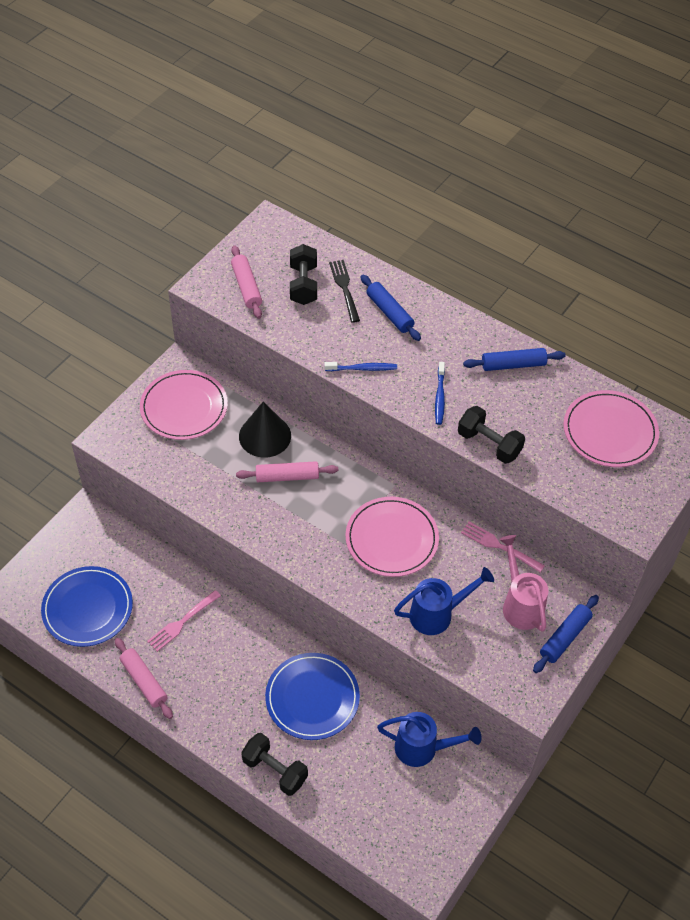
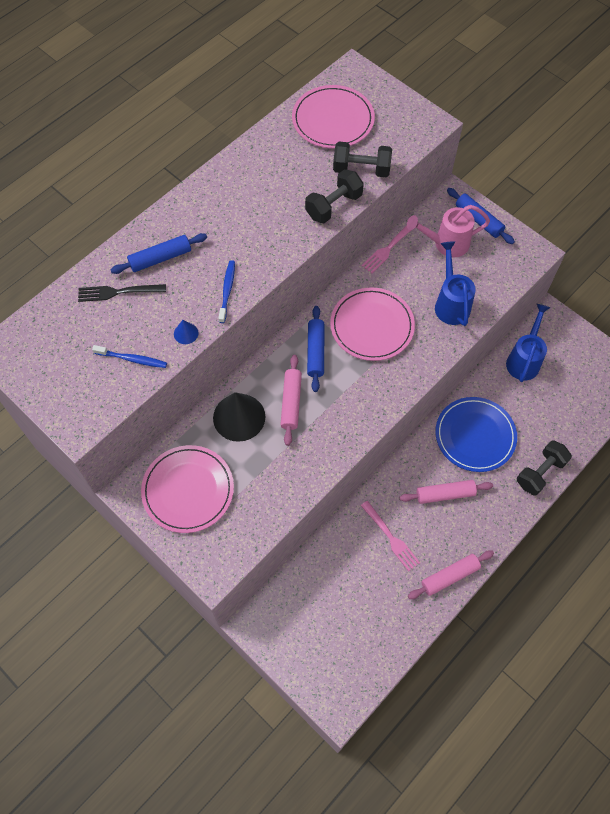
camera: 80 degrees left, 10 degrees up
(87, 608) = (366, 626): blue plate -> none
(246, 287) = (92, 383): pink rolling pin -> pink rolling pin (445, 494)
(303, 285) = (103, 328): black dumbbell -> black dumbbell (361, 169)
(308, 344) = (186, 333): none -> blue cone
(439, 397) = (274, 234): blue toothbrush -> blue toothbrush (132, 359)
(513, 364) = (246, 172): blue rolling pin -> blue rolling pin (315, 352)

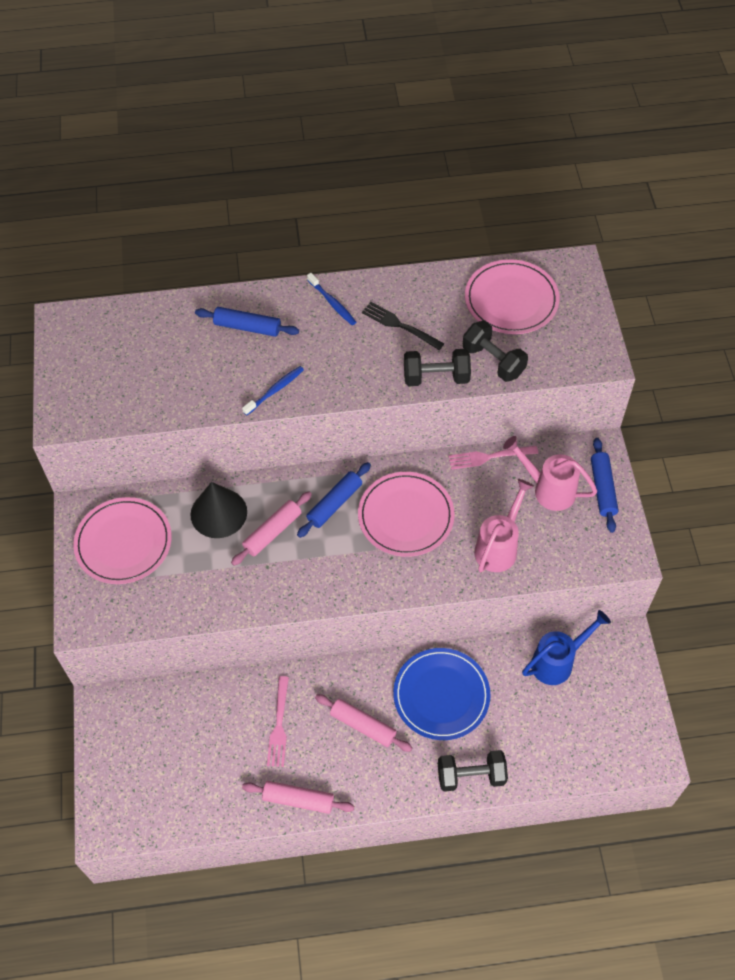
camera: 40 degrees right, 5 degrees down
(118, 292) = (188, 333): black fork -> black fork (399, 325)
(132, 359) = (148, 395): blue toothbrush -> blue toothbrush (332, 303)
(186, 333) = (209, 403): blue cone -> none
(451, 304) = (499, 547): blue watering can -> pink watering can

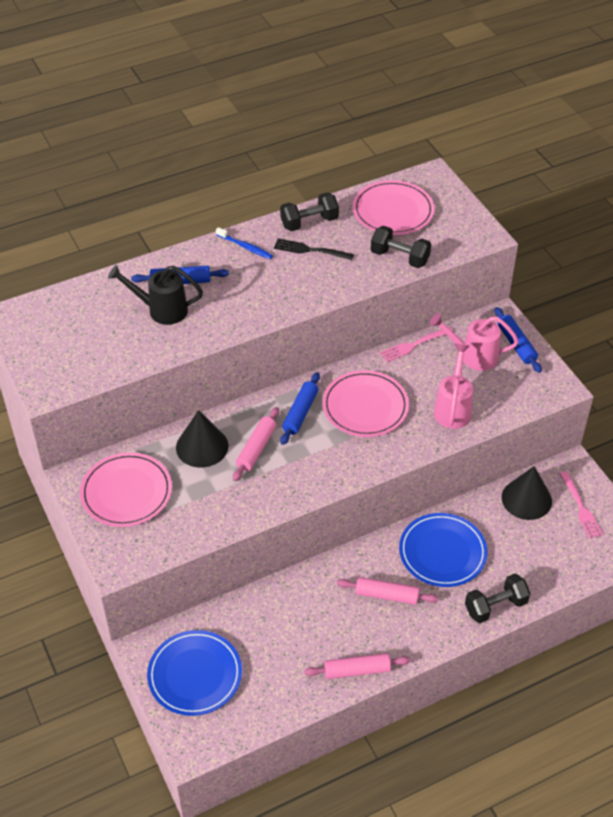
camera: 20 degrees left, 10 degrees down
(138, 750) = (195, 675): none -> blue plate
(214, 356) = (162, 310): none -> black watering can
(275, 390) = (227, 322): blue toothbrush -> none
(279, 725) = (313, 617): pink fork -> pink fork (580, 507)
(436, 377) = (358, 280): black dumbbell -> black dumbbell (309, 222)
(557, 662) = (526, 499): blue watering can -> black cone

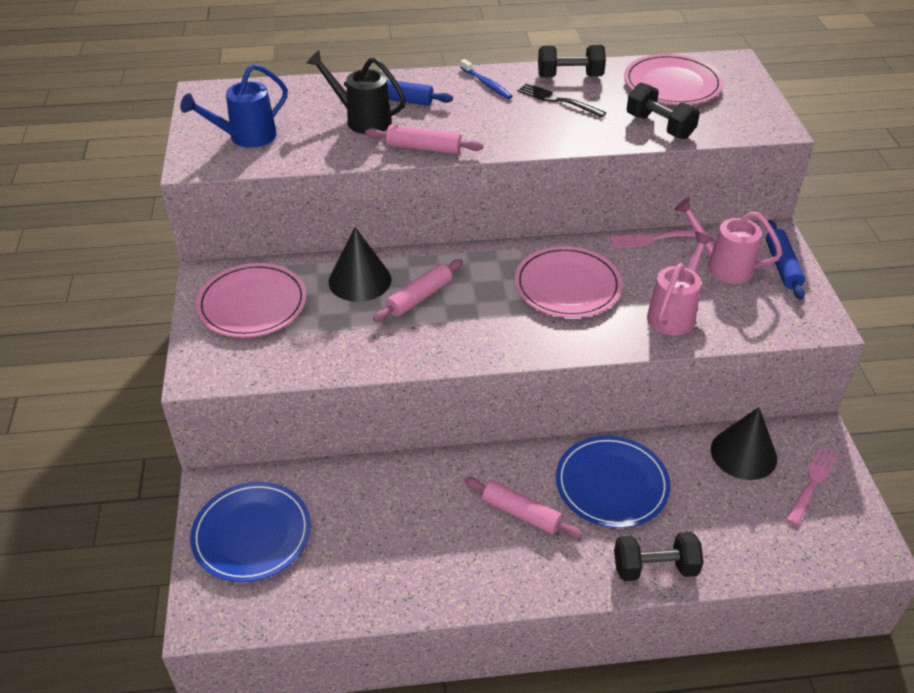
camera: 20 degrees right, 5 degrees down
(74, 353) = (246, 137): none -> blue watering can
(300, 413) = (488, 274): blue rolling pin -> none
(357, 670) = (444, 590): pink rolling pin -> pink rolling pin (423, 148)
(580, 507) = (812, 482): pink fork -> pink fork turned 150 degrees counterclockwise

